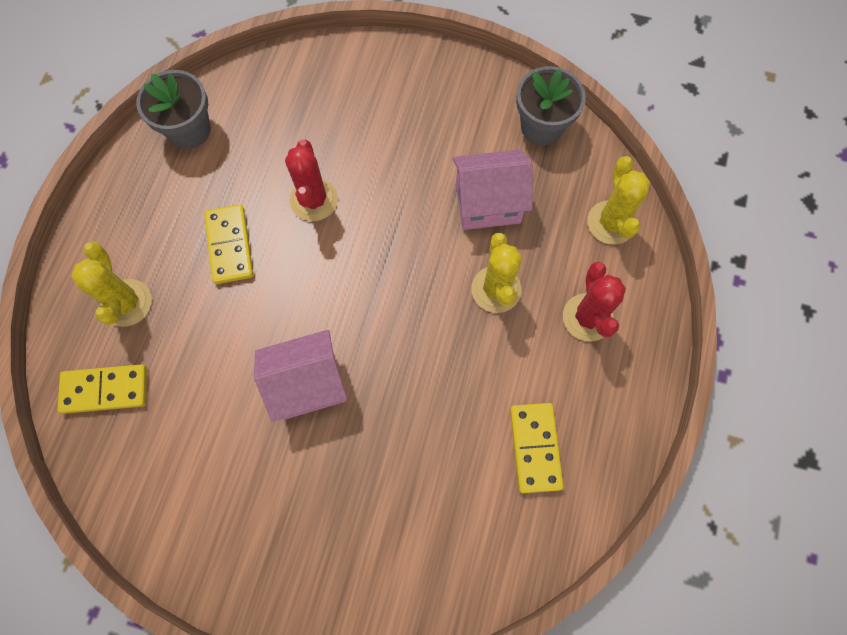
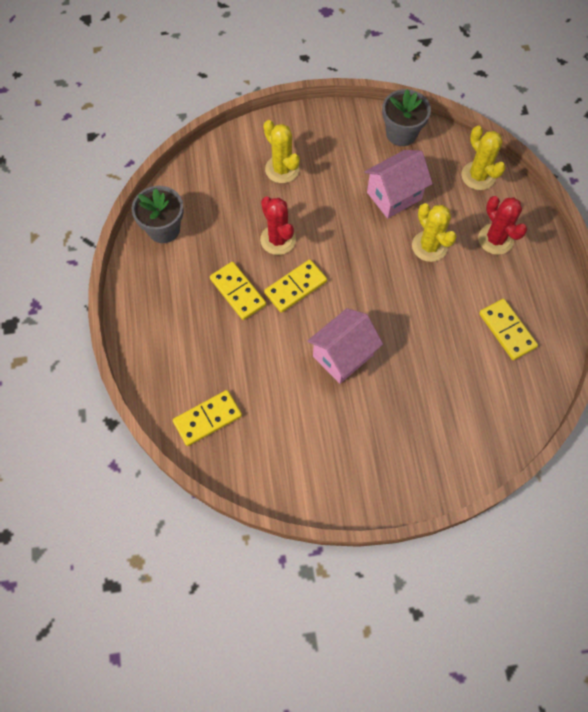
camera: 25 degrees left, 5 degrees down
(127, 303) = (188, 358): yellow cactus -> yellow cactus (282, 169)
(301, 270) = (295, 287): none -> yellow domino

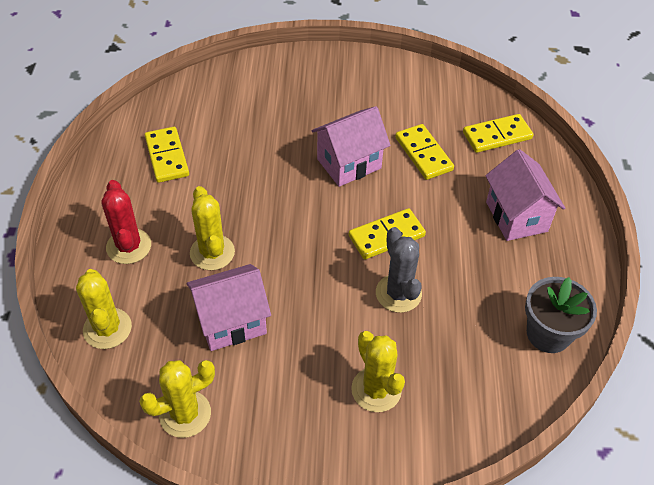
camera: 170 degrees left, 15 degrees down
(188, 327) = (516, 216): none -> pink house
(238, 292) = (456, 242): yellow domino -> yellow domino (423, 154)
(278, 239) = (398, 293): red cactus -> grey cactus
(401, 133) = (185, 414): grey flower pot -> yellow cactus

